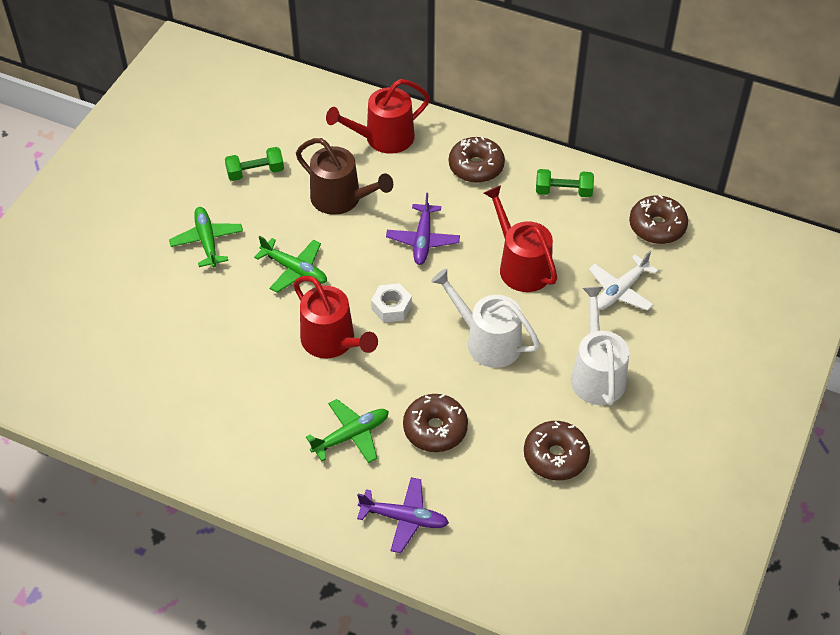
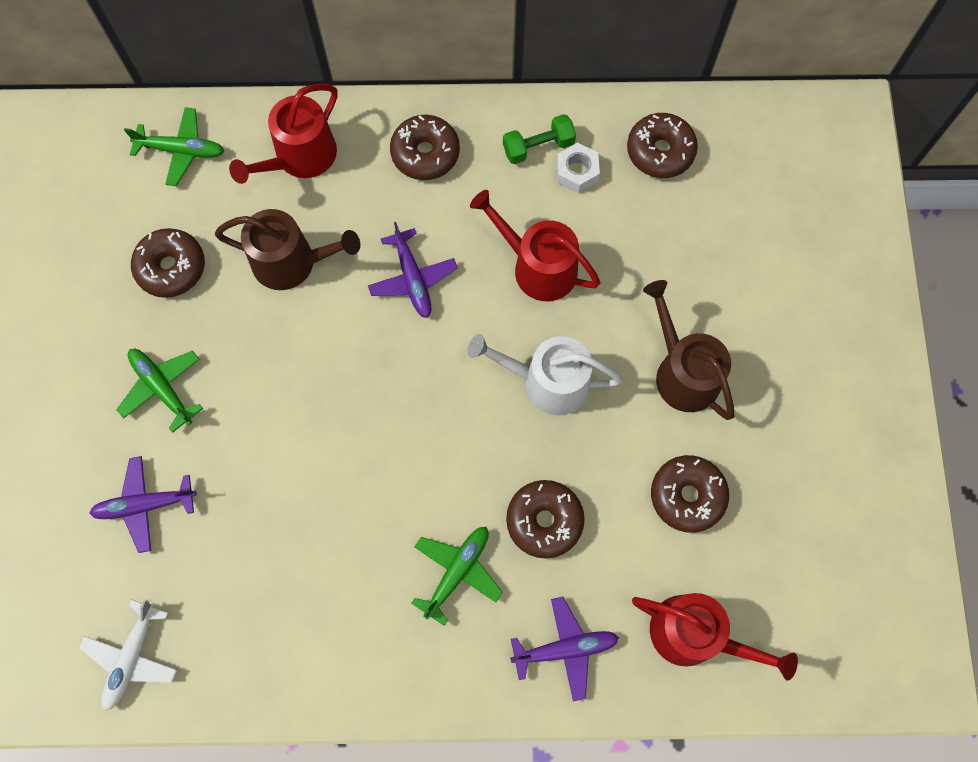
camera: 25 degrees left, 20 degrees up
(154, 306) = (145, 505): none -> purple plane
(255, 172) = (171, 268): green dumbbell -> brown donut
(295, 270) = (286, 382): green plane -> green plane (181, 150)
(332, 341) = (376, 459): red watering can -> red watering can (694, 634)
(391, 307) = (420, 384): white nut -> white nut (577, 172)
(596, 375) = (683, 373): white watering can -> brown watering can
(620, 291) = (659, 253): white plane -> white plane (132, 657)

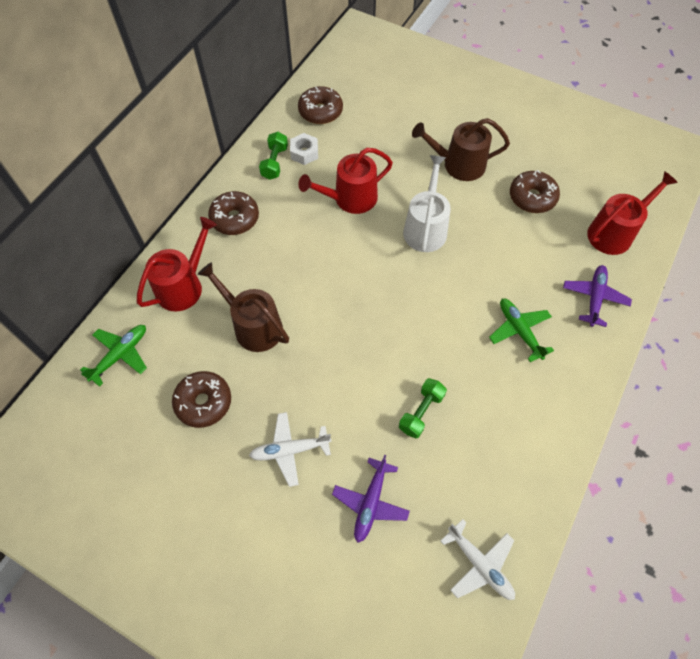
camera: 60 degrees left, 10 degrees down
(162, 388) = (290, 450): green plane -> white plane
(281, 506) = (421, 412): none -> green dumbbell
(291, 262) = (253, 326): brown watering can -> brown watering can turned 90 degrees counterclockwise
(300, 157) = (183, 286): red watering can -> red watering can turned 120 degrees counterclockwise
(413, 279) = (313, 264): purple plane -> none
(544, 521) = (510, 271): brown donut -> none
(548, 382) = (425, 228): white watering can -> white watering can turned 150 degrees clockwise

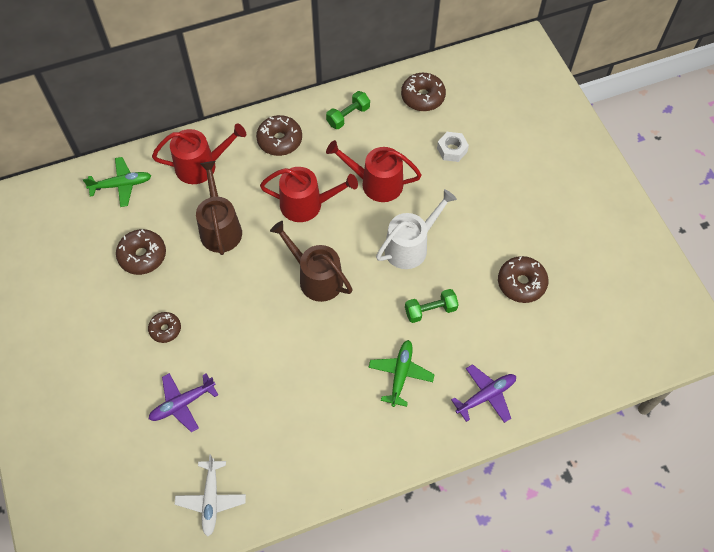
camera: 40 degrees right, 0 degrees up
(290, 450) = (165, 329): white plane -> brown donut
(304, 153) = (377, 123): white nut -> white nut (452, 150)
(421, 412) = (272, 374): green dumbbell -> green dumbbell (430, 310)
(459, 165) = (489, 215): brown watering can -> brown watering can (316, 278)
(614, 233) = (559, 360): red watering can -> red watering can (306, 204)

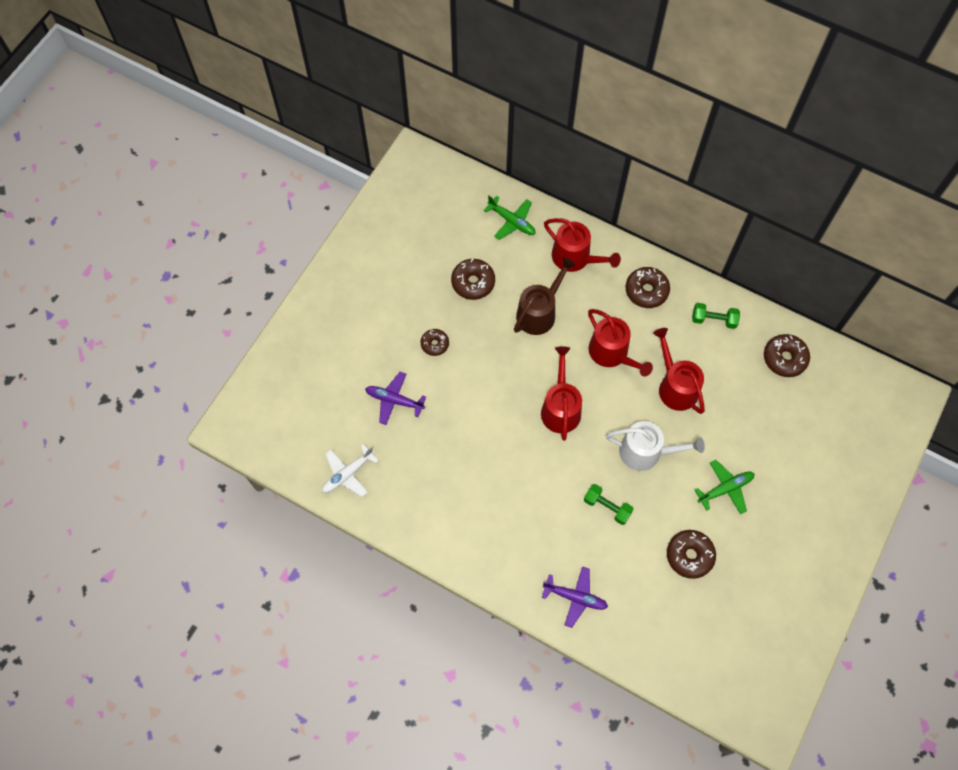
camera: 50 degrees right, 5 degrees up
(316, 278) = (560, 408): brown watering can -> red watering can
(400, 374) = (539, 525): green plane -> green plane (725, 489)
(452, 150) = (757, 417): white nut -> none

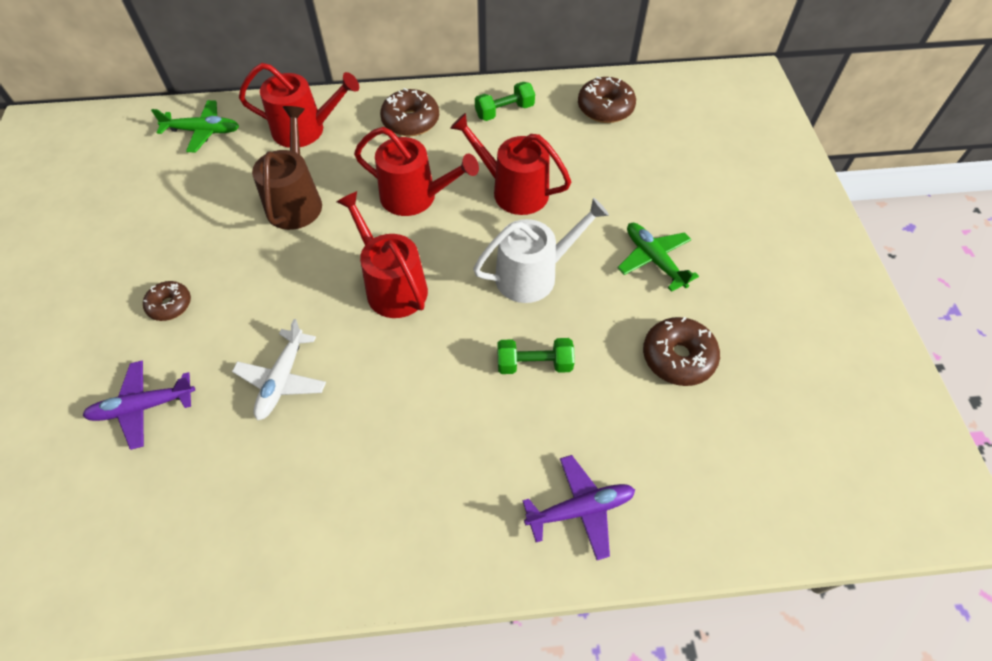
camera: 35 degrees left, 10 degrees down
(348, 474) = (113, 559): white plane -> white plane (282, 380)
(473, 282) = (187, 212): brown donut -> none
(725, 489) = (654, 260): green plane -> green plane turned 60 degrees counterclockwise

